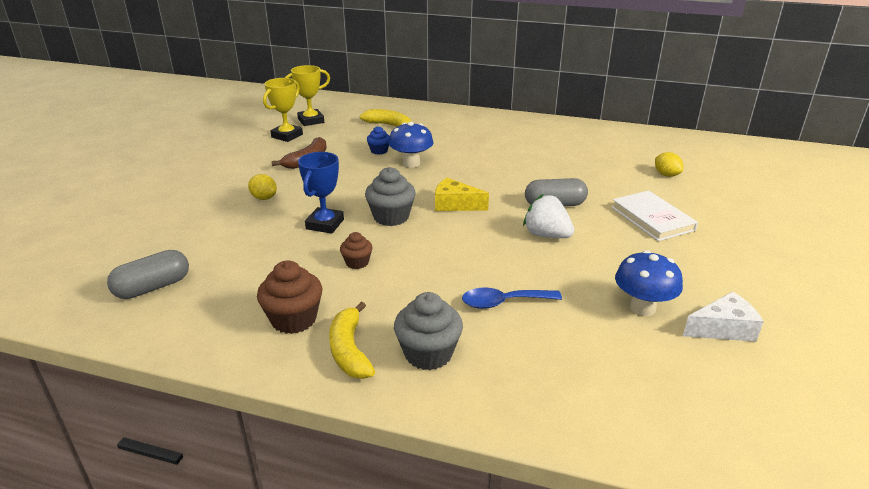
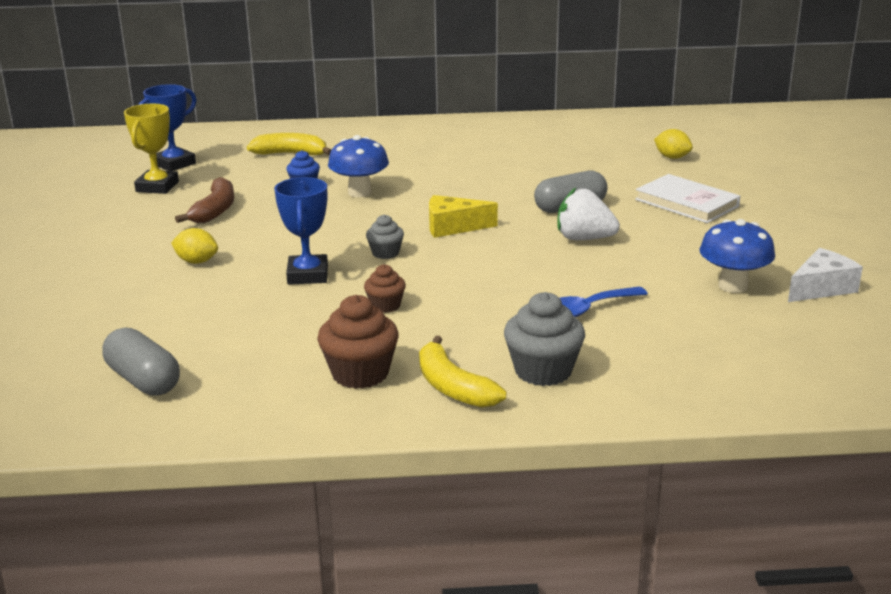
camera: 20 degrees left, 5 degrees down
(153, 287) = (143, 380): grey capsule -> grey capsule turned 75 degrees counterclockwise
(311, 121) = (174, 164): yellow trophy -> blue trophy
(391, 217) = (385, 253): grey cupcake -> grey cupcake, size x0.58

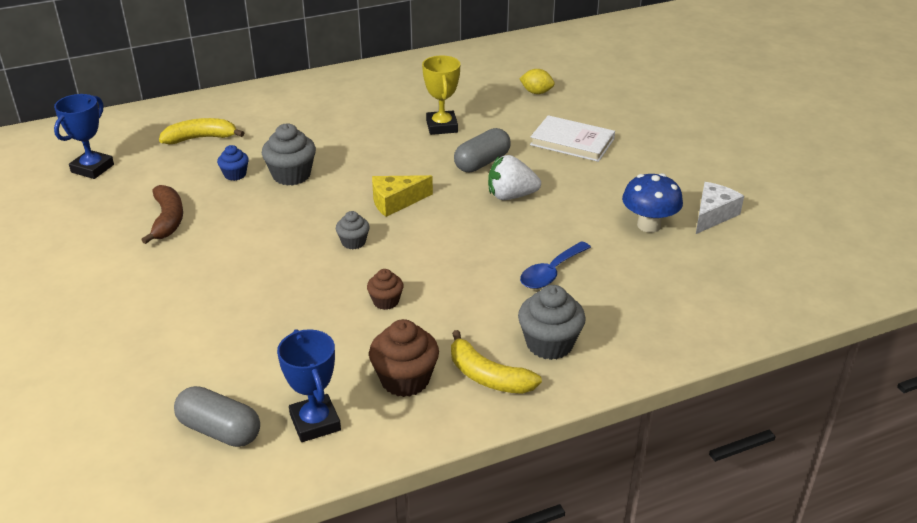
camera: 20 degrees left, 10 degrees up
(157, 187) = (93, 200): yellow trophy -> yellow trophy (442, 126)
(197, 261) = (187, 284): yellow lemon -> none
(308, 275) = (299, 280): blue trophy -> blue trophy (315, 422)
(360, 192) = (291, 175): blue mushroom -> grey cupcake

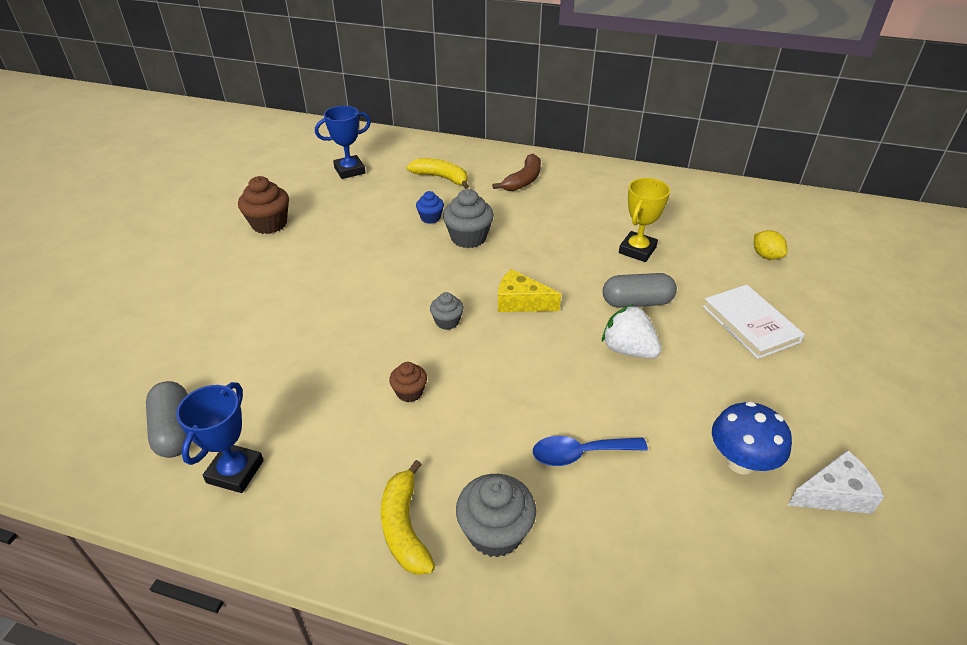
camera: 40 degrees right, 5 degrees up
(168, 220) = (347, 233): brown banana -> brown banana (523, 180)
(405, 379) = (339, 480): brown cupcake -> brown cupcake (269, 224)

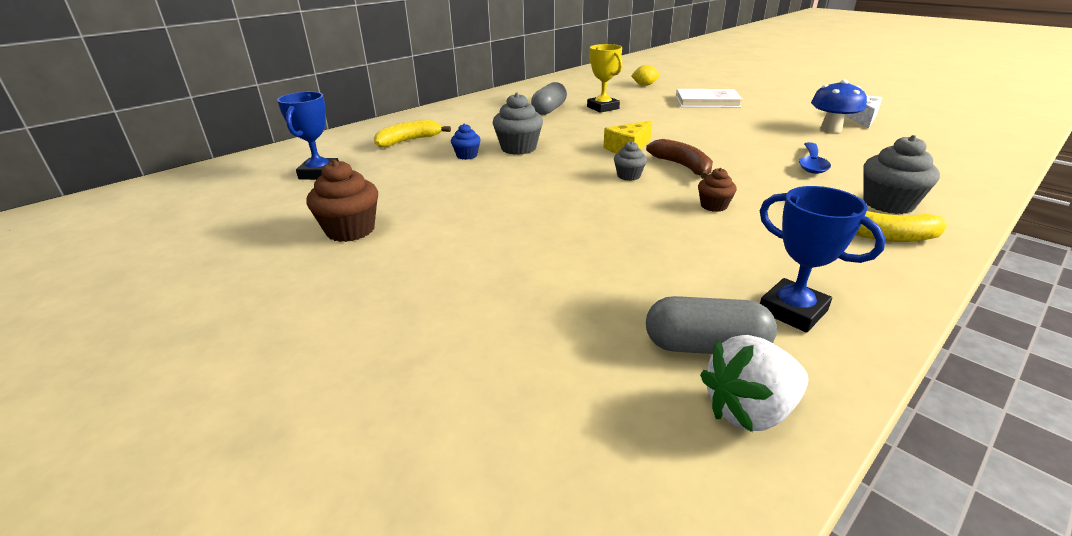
camera: 60 degrees left, 10 degrees down
(523, 180) = (464, 117): brown banana -> brown banana (682, 166)
(628, 350) = (710, 131): white strawberry -> white strawberry (749, 410)
(636, 302) = (661, 119): grey capsule -> grey capsule (549, 110)

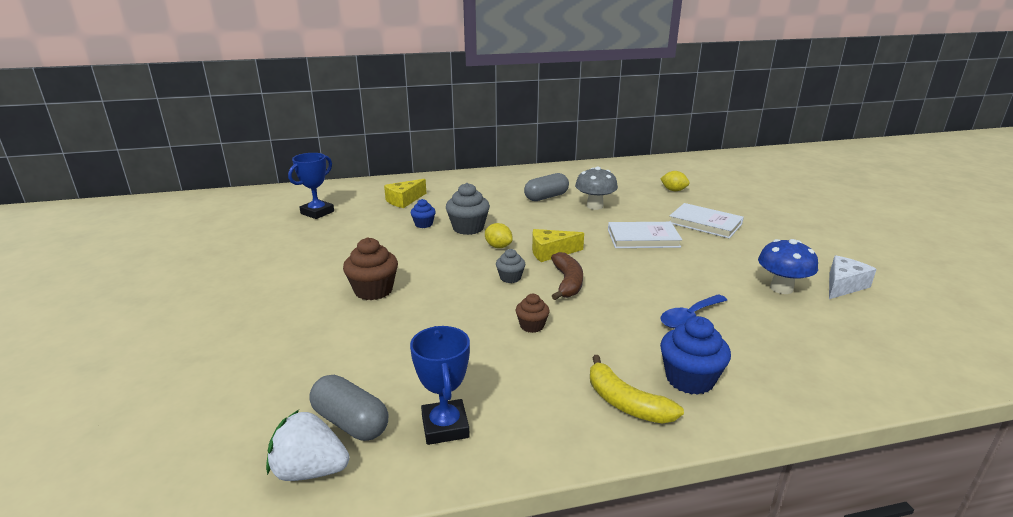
camera: 30 degrees right, 5 degrees down
(350, 230) = (279, 261): brown cupcake -> brown cupcake (373, 290)
(409, 141) = (404, 200): yellow banana -> yellow cheese
(574, 155) = (498, 246): none -> yellow lemon
(603, 108) = (594, 206): yellow trophy -> grey mushroom
(682, 121) = (643, 238): none -> white book
(888, 204) = (689, 379): grey cupcake -> blue cupcake

